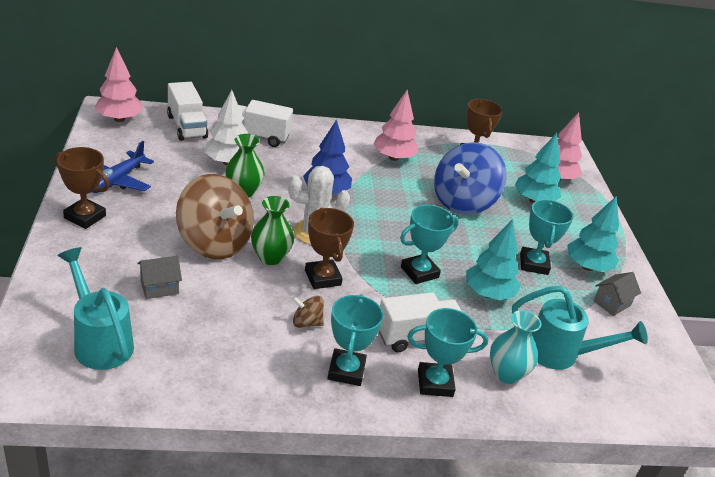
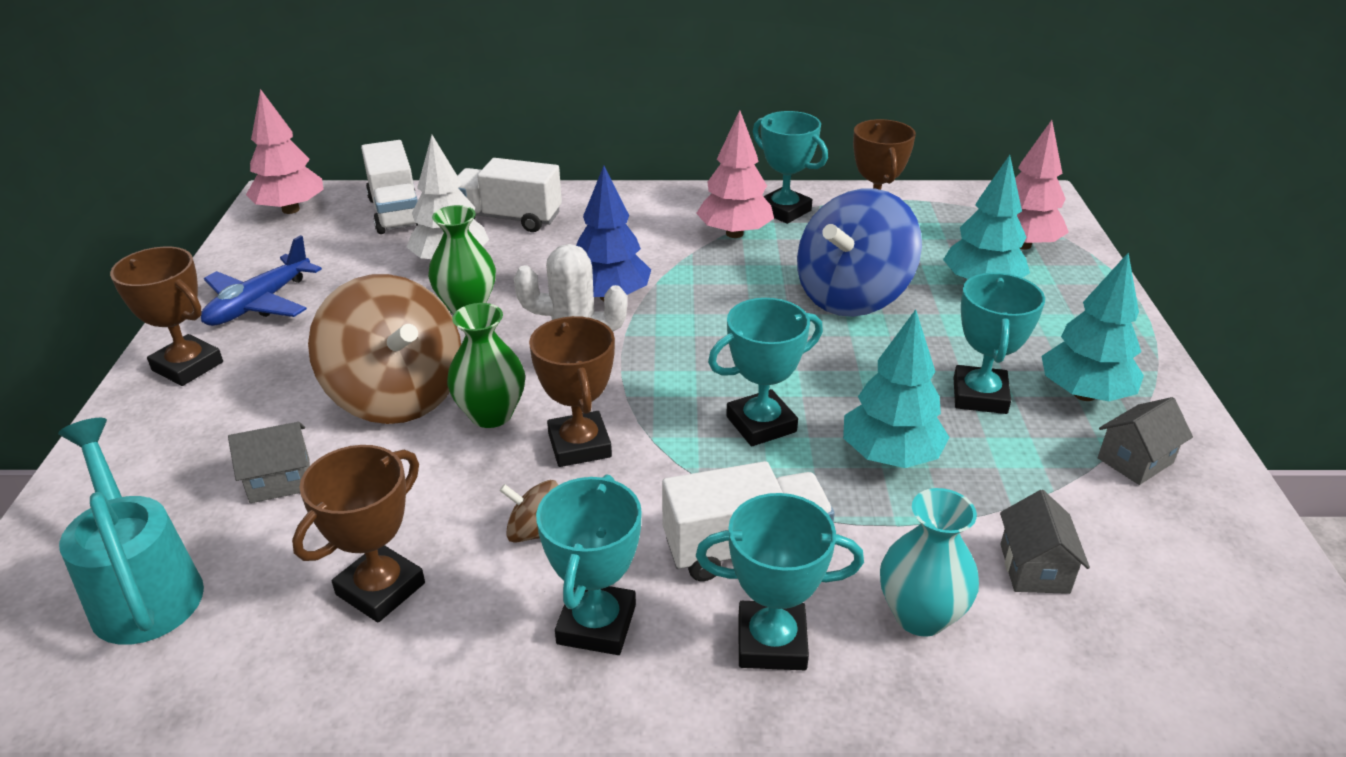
camera: 10 degrees right, 0 degrees up
(230, 348) = (380, 589): none -> brown trophy
(421, 145) = (784, 211): none -> turquoise trophy
(561, 354) = (1034, 568): turquoise watering can -> grey house

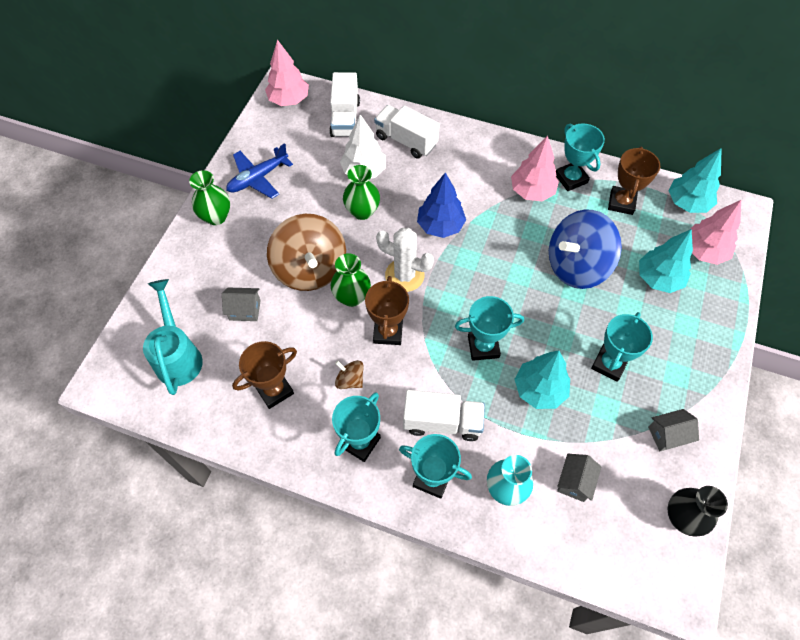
camera: 20 degrees right, 25 degrees up
(188, 366) = (216, 217): brown trophy -> green vase
(1084, 394) = (668, 381): turquoise tree -> turquoise tree (687, 203)
(1246, 565) = (682, 517): none -> black vase

